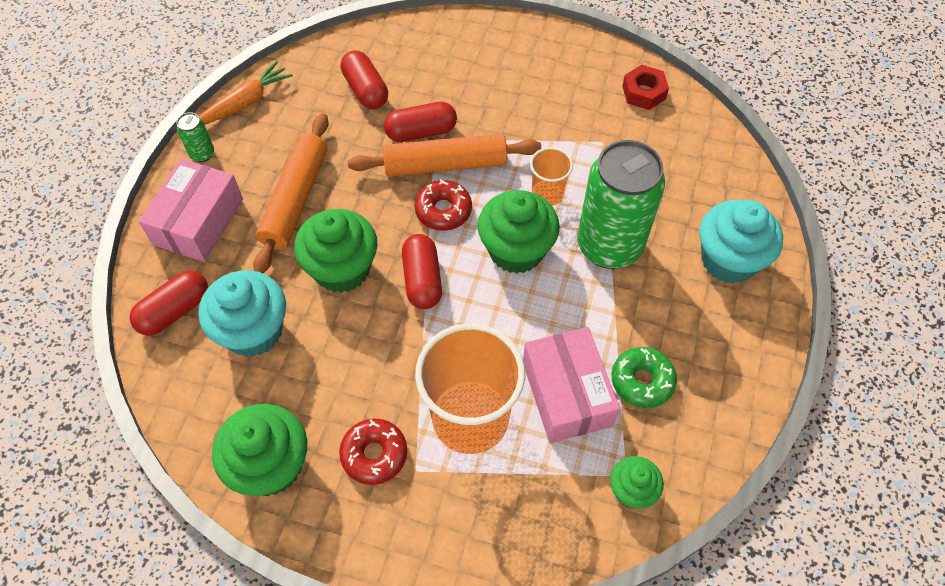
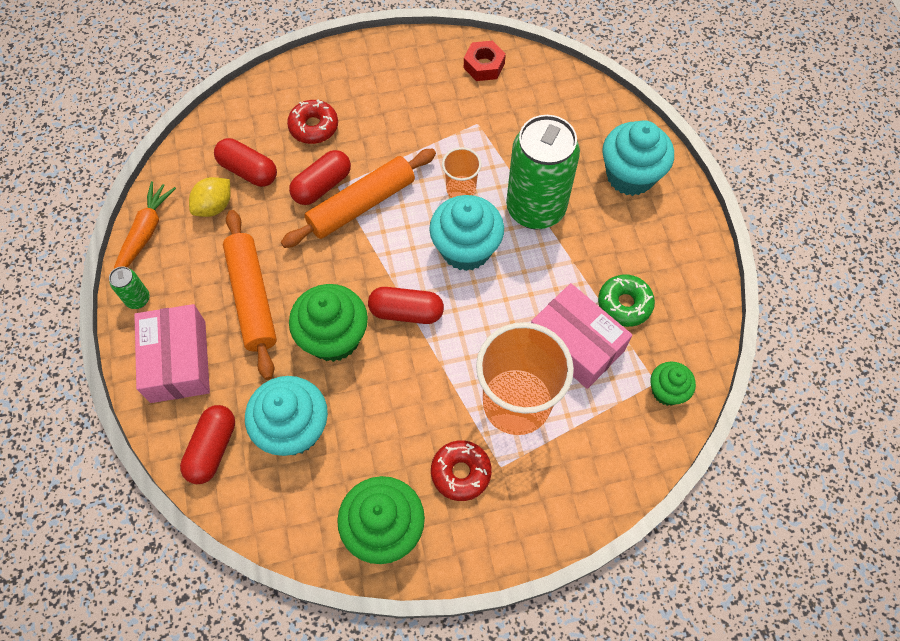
camera: 30 degrees left, 5 degrees up
(317, 107) = (214, 206): none -> yellow lemon
(422, 280) = (406, 312): red capsule -> red capsule turned 45 degrees counterclockwise
(443, 210) = (385, 245): red donut -> red donut (314, 127)
(516, 250) = (466, 249): green cupcake -> turquoise cupcake

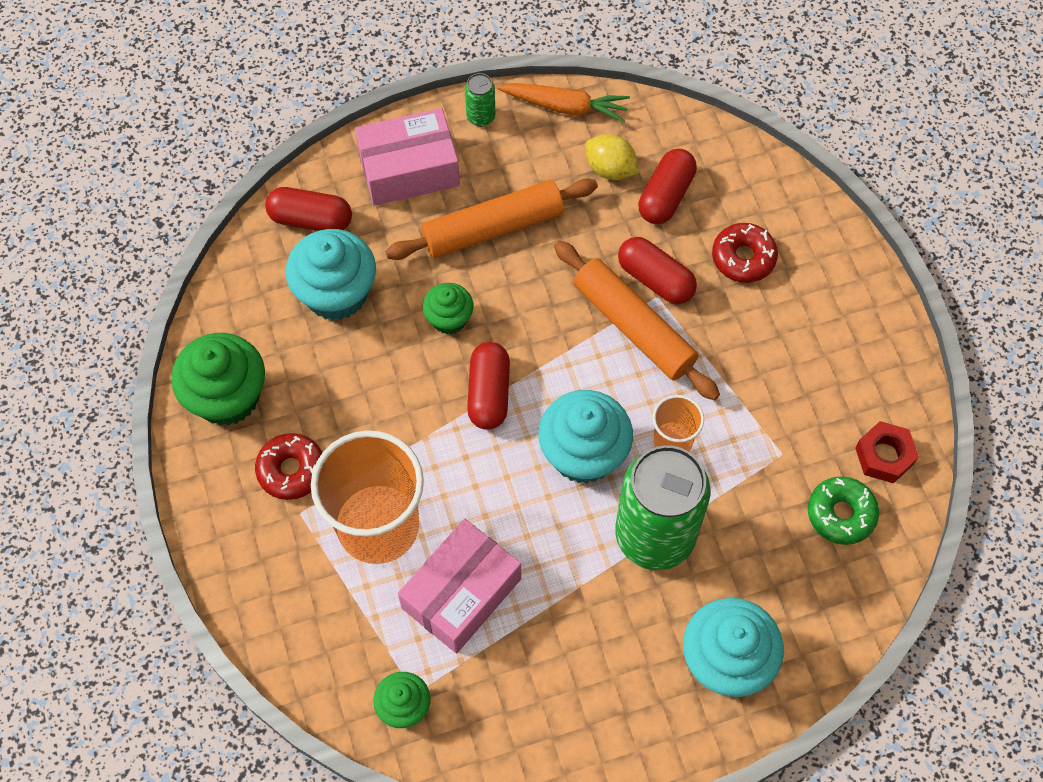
camera: 85 degrees right, 0 degrees up
(333, 337) = (449, 319): green cupcake -> green cupcake, size x0.57
(624, 304) = (523, 653): green donut -> green donut (841, 514)

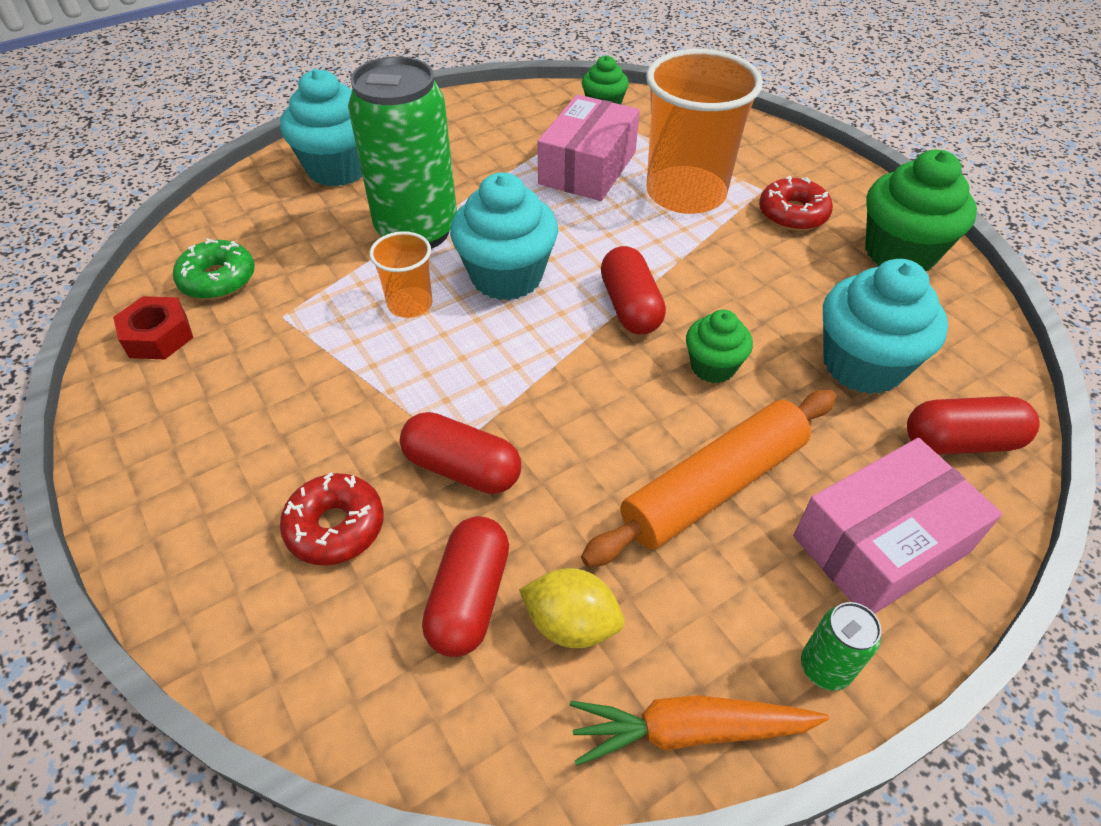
camera: 165 degrees right, 15 degrees down
(634, 326) = (479, 405): orange rolling pin -> none

